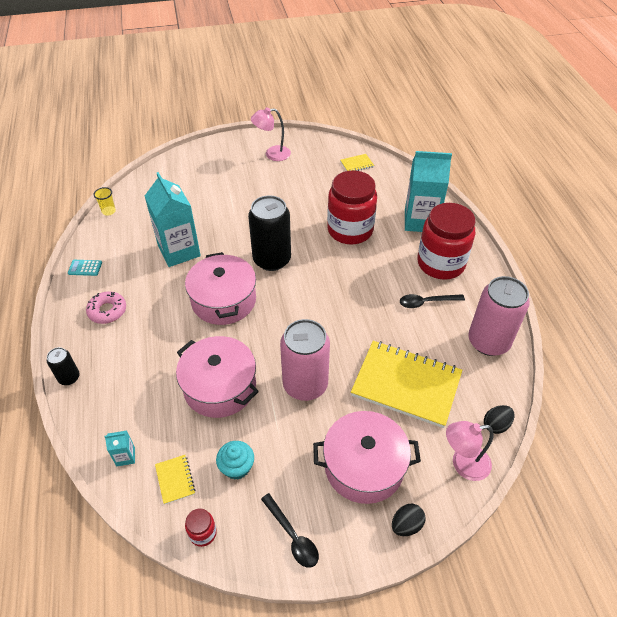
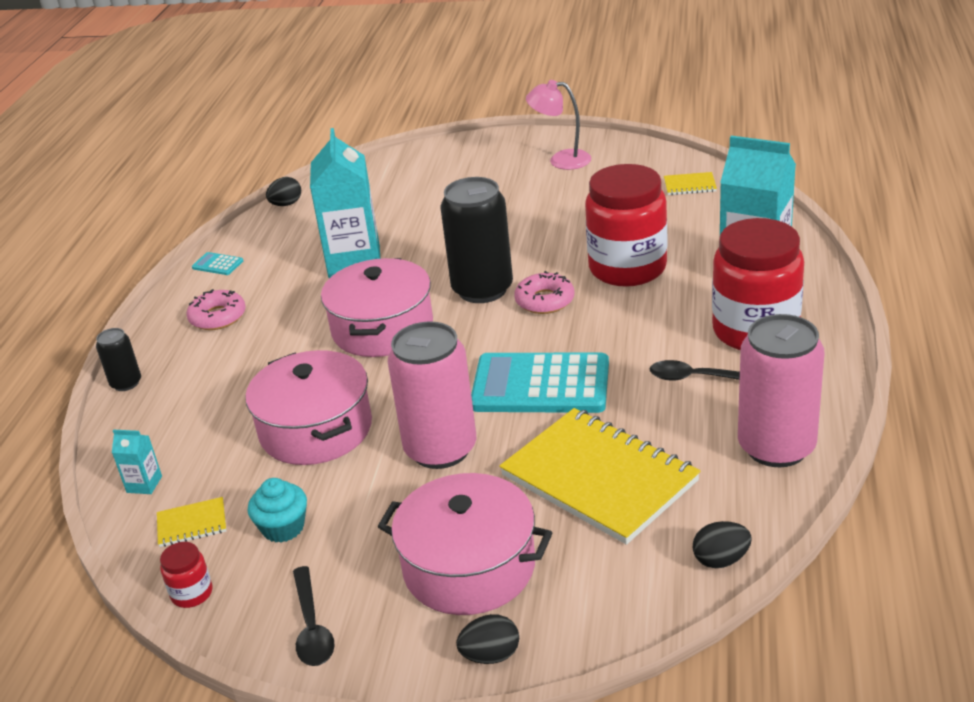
camera: 25 degrees right, 15 degrees down
(109, 211) = (286, 204): yellow cup -> black egg
(175, 480) = (192, 524): yellow notebook -> yellow notebook turned 75 degrees clockwise
(313, 262) = (545, 301): none -> pink donut
(341, 324) = (540, 385): none -> turquoise calculator
(463, 464) = (631, 599): pink lamp -> none

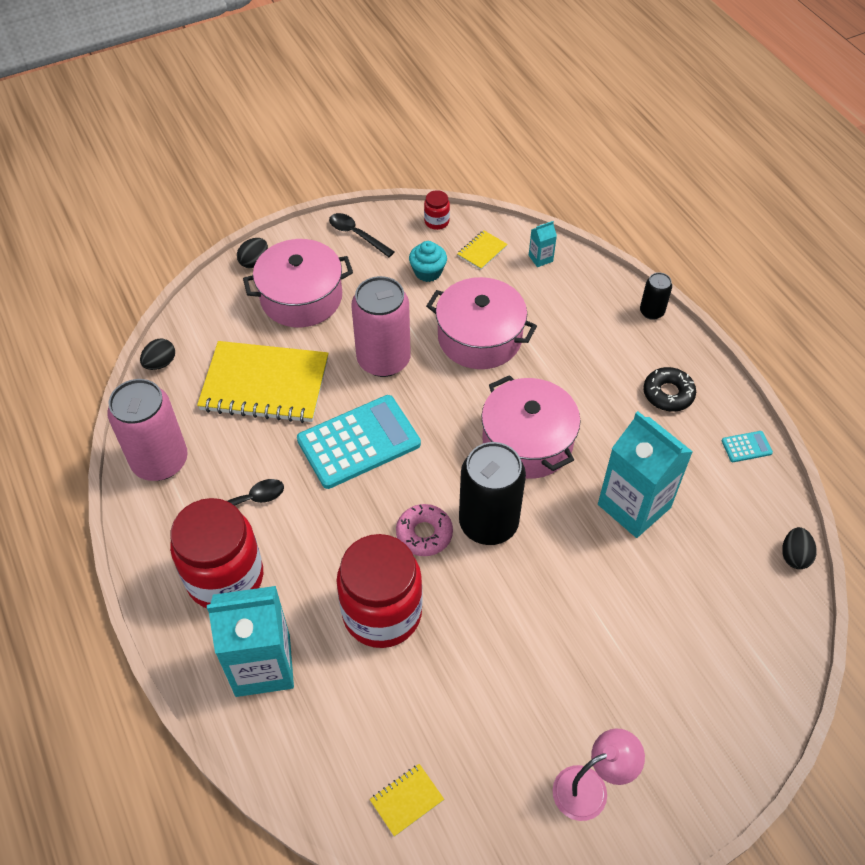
camera: 140 degrees right, 20 degrees up
(218, 317) = (668, 394): pink donut -> black donut

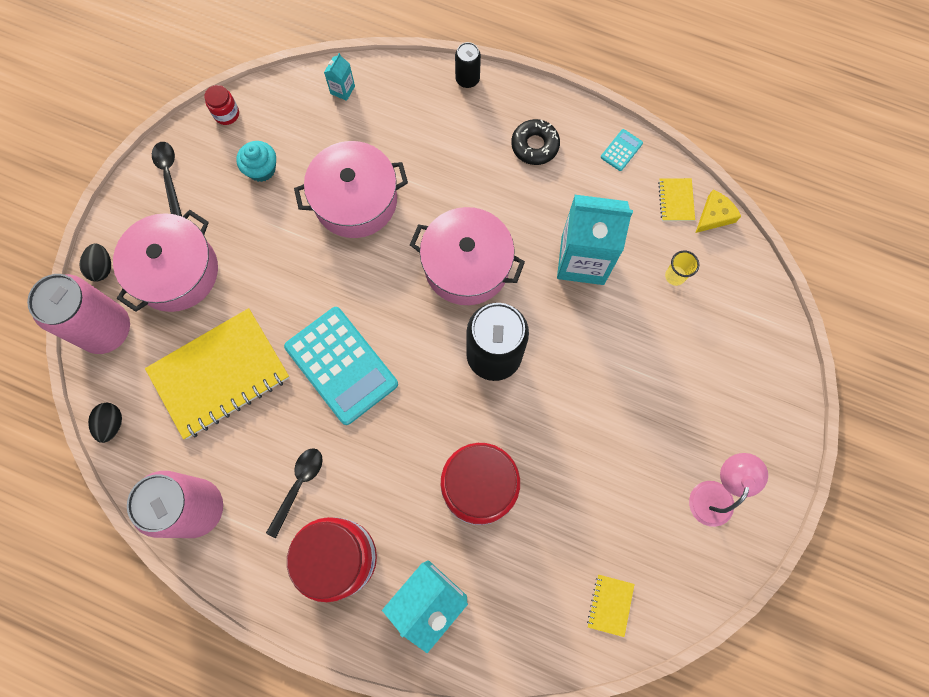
camera: 40 degrees left, 20 degrees up
(357, 235) = (169, 176): black spoon -> black spoon turned 75 degrees clockwise
(359, 442) = (341, 365): turquoise calculator -> turquoise calculator turned 120 degrees clockwise
(383, 360) = (297, 278): pink can -> pink can (106, 329)
(424, 534) = (455, 401): pink donut -> none
(482, 251) = (289, 117): yellow notebook -> yellow notebook (676, 200)
(711, 578) = (675, 276): none -> yellow cup
(794, 556) = (714, 216): black egg -> yellow cheese

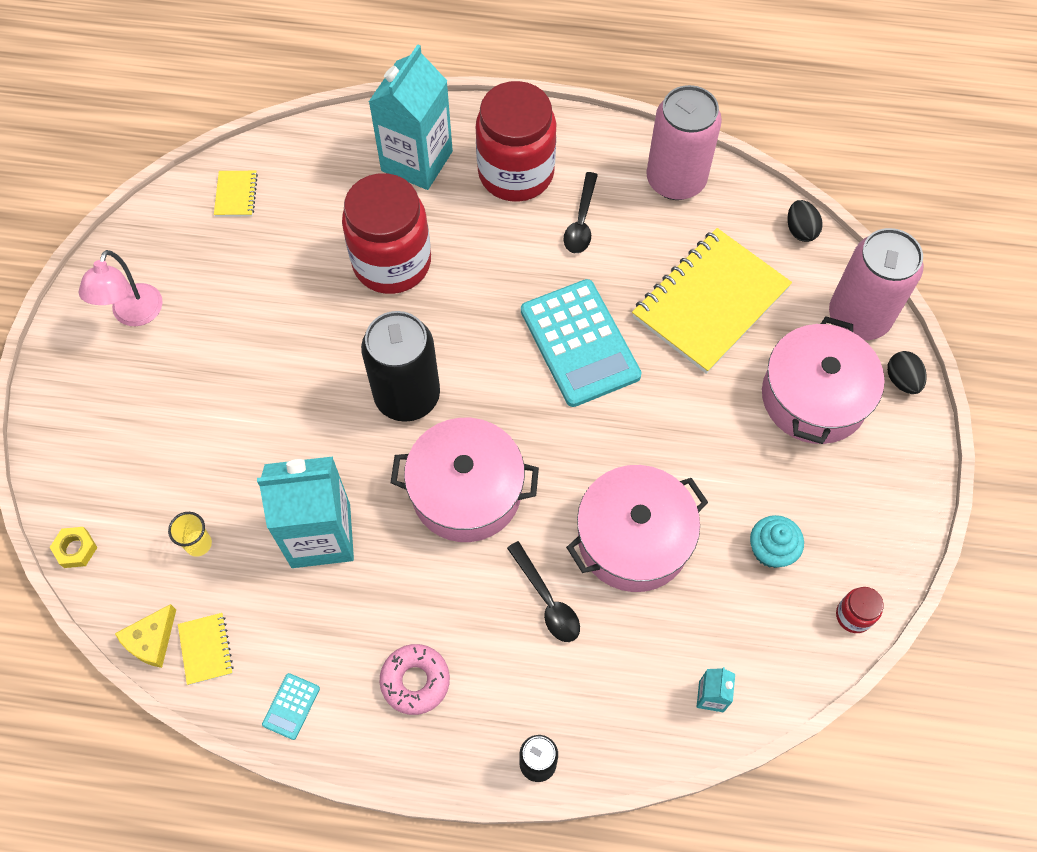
camera: 165 degrees right, 10 degrees down
(169, 176) = (884, 510): black spoon -> black spoon (547, 600)
(341, 365) = (579, 343): turquoise calculator -> turquoise calculator turned 150 degrees counterclockwise
(535, 145) = (415, 681): black donut -> pink donut
(768, 295) = (76, 549): none -> yellow nut

